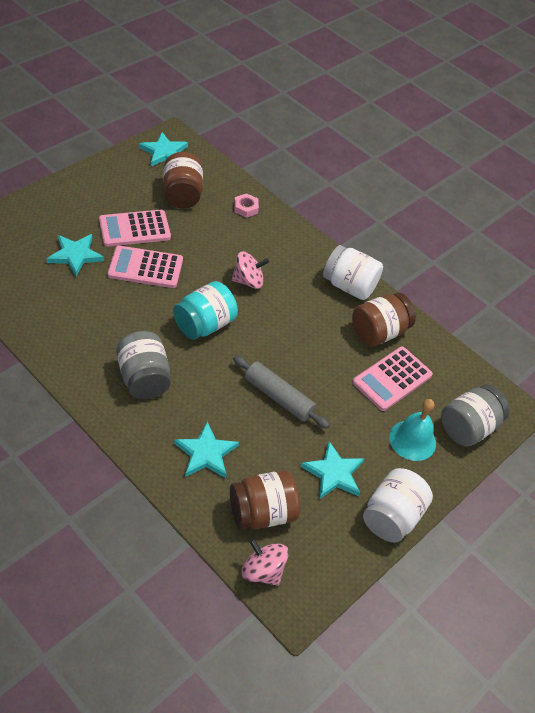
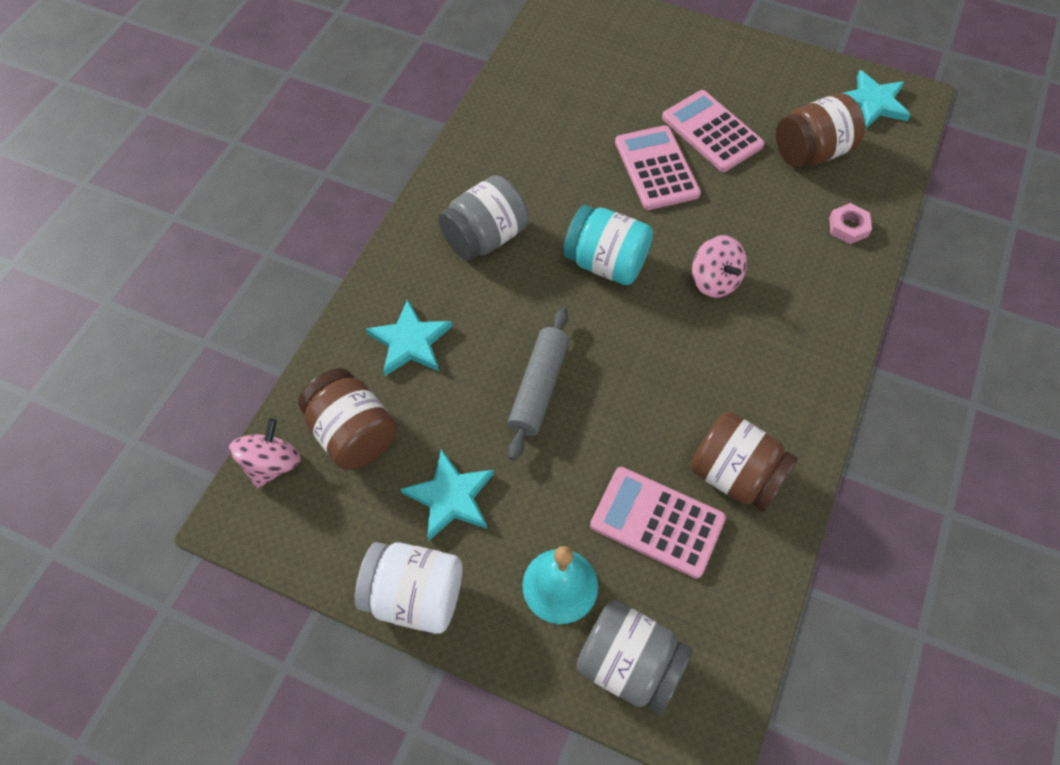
camera: 75 degrees right, 10 degrees up
(75, 255) = (626, 99): turquoise star -> none
(349, 286) = (798, 406): white jar -> none

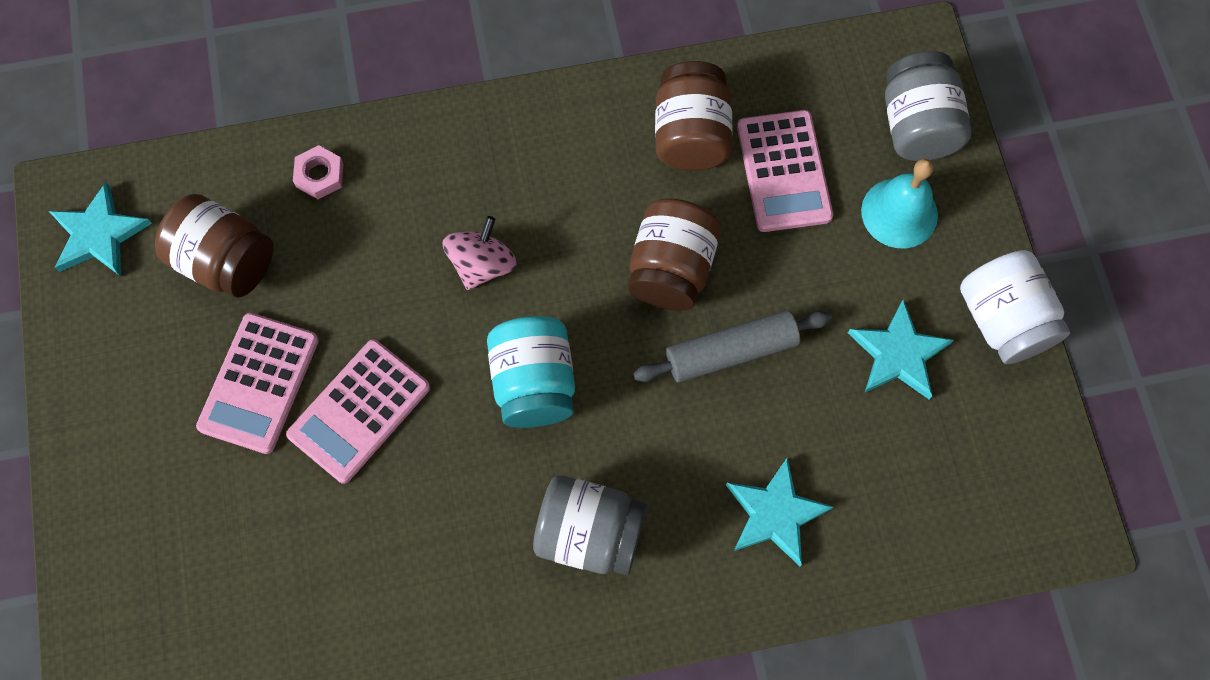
camera: 125 degrees left, 10 degrees up
(272, 464) = (1000, 541): pink spinning top -> none
(353, 434) = (912, 490): brown jar -> brown jar (671, 269)

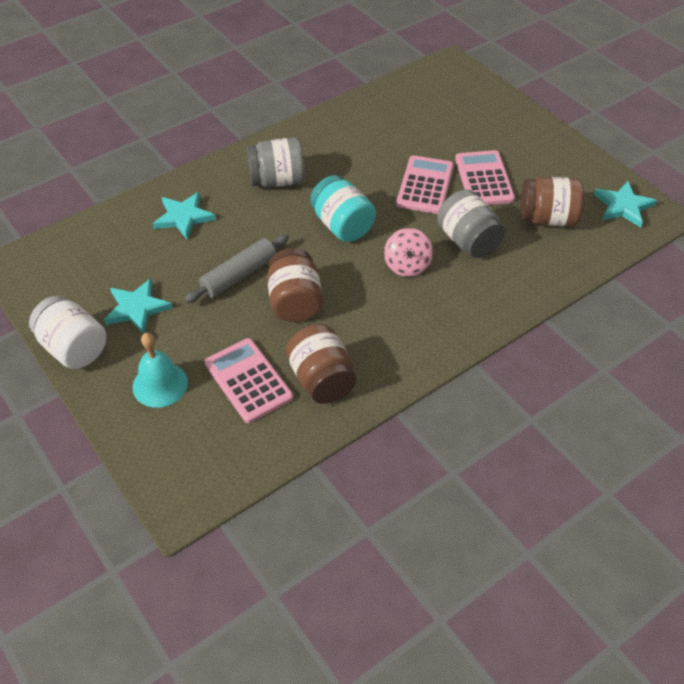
camera: 155 degrees right, 20 degrees down
(319, 175) = (533, 273): pink nut -> none
(917, 125) = (164, 446): grey jar -> grey jar (468, 241)

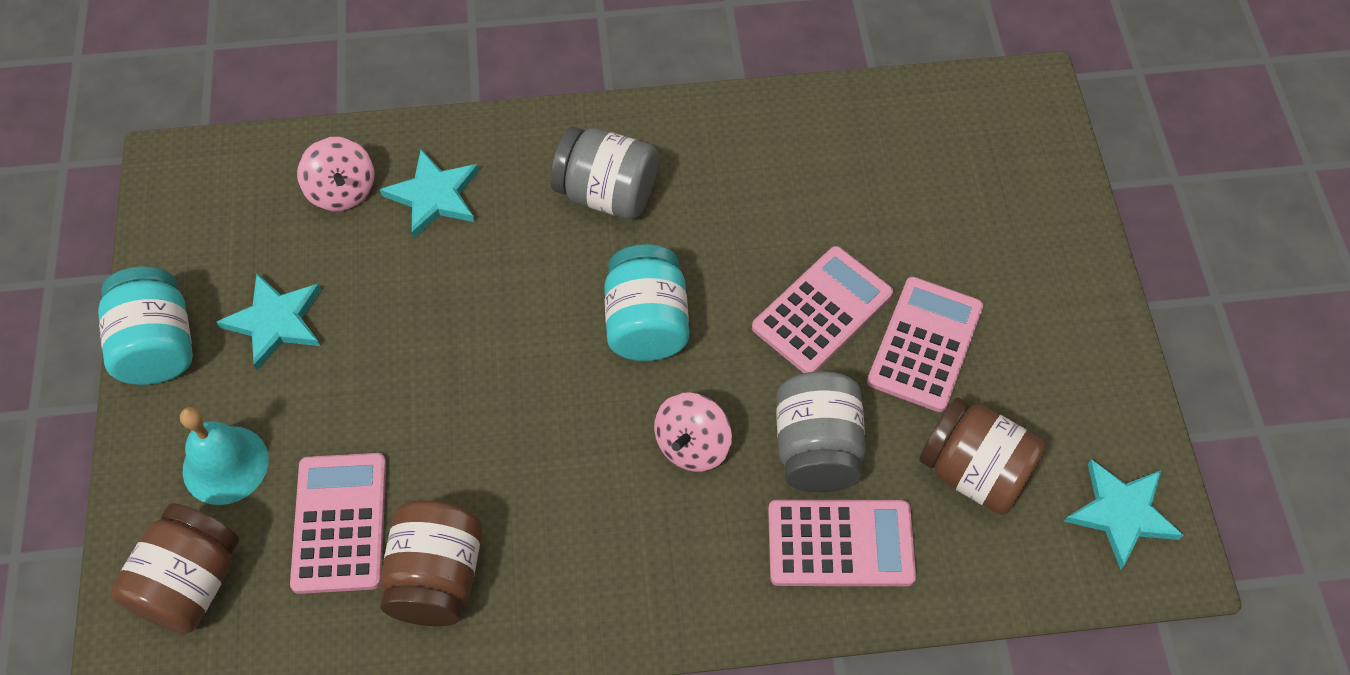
camera: 30 degrees right, 10 degrees up
(74, 348) = (158, 346): white jar -> turquoise jar
(128, 235) = (342, 191): none -> pink spinning top
(239, 275) = (443, 337): grey rolling pin -> none
(295, 302) = (488, 424): brown jar -> brown jar (190, 583)
(510, 273) = (840, 543): none -> pink calculator

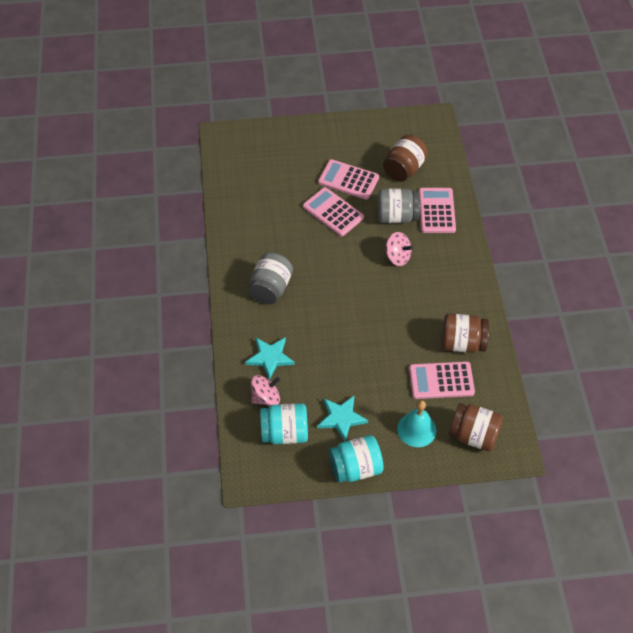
camera: 90 degrees left, 5 degrees down
(646, 323) = (340, 273): turquoise jar -> turquoise jar (285, 433)
(1121, 513) = (418, 129): turquoise star -> none

